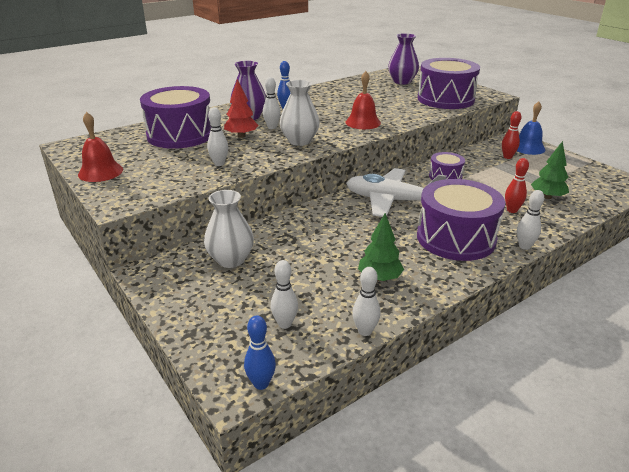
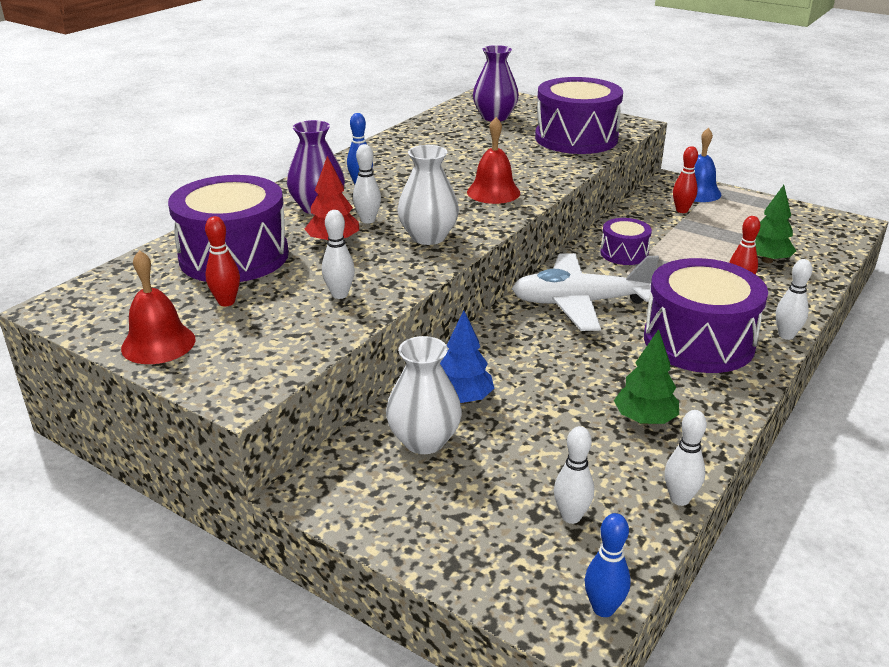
camera: 20 degrees left, 0 degrees up
(154, 157) = (226, 302): none -> red bowling pin
(272, 241) = (462, 399): none -> blue tree

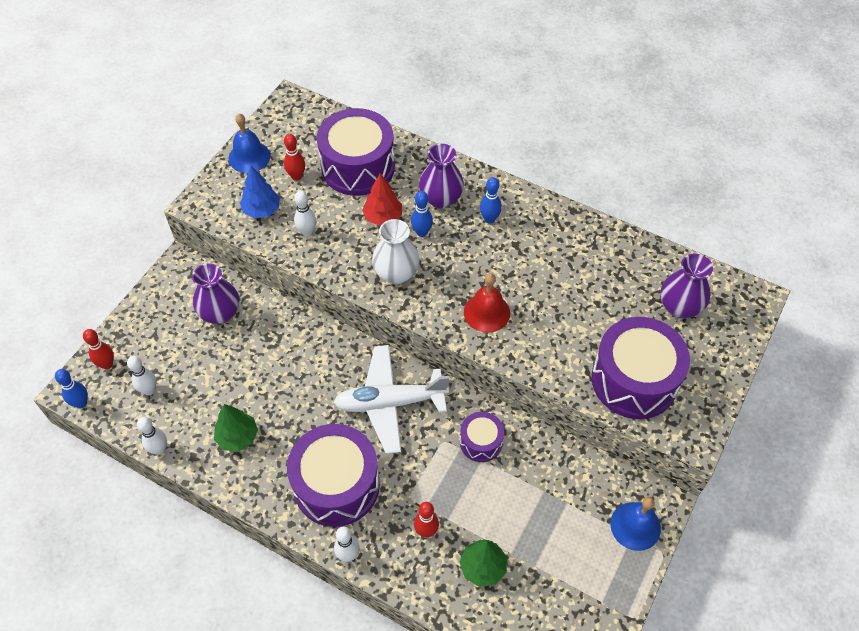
camera: 85 degrees right, 25 degrees up
(158, 343) = (249, 157): red bell -> blue bell
(368, 220) = (422, 232): white bowling pin -> blue bowling pin
(424, 441) = (220, 313): white vase -> purple vase
(462, 399) = (262, 330): blue tree -> blue tree (262, 210)
(579, 303) = (390, 403): white plane -> white plane turned 90 degrees counterclockwise
(682, 210) = (584, 504): red bowling pin -> red bowling pin (107, 364)

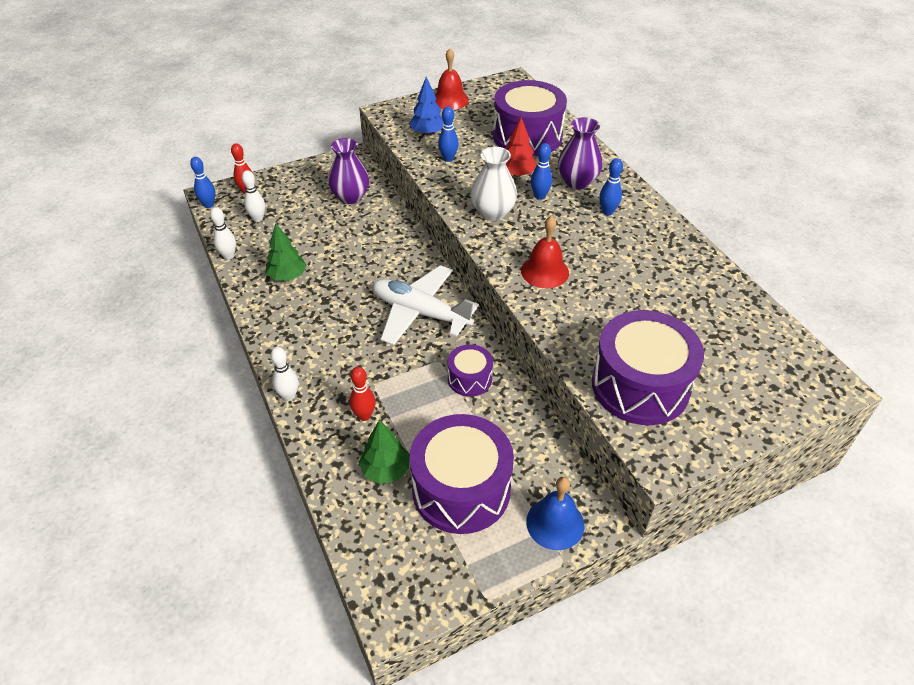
camera: 35 degrees right, 10 degrees down
(249, 157) = (450, 100): blue bell -> red bell
(296, 176) = (473, 124): red bowling pin -> none
(307, 232) = (448, 159): white bowling pin -> blue bowling pin
(336, 485) = (326, 344): purple drum -> purple drum (461, 489)
(679, 307) = (739, 353): purple vase -> none

